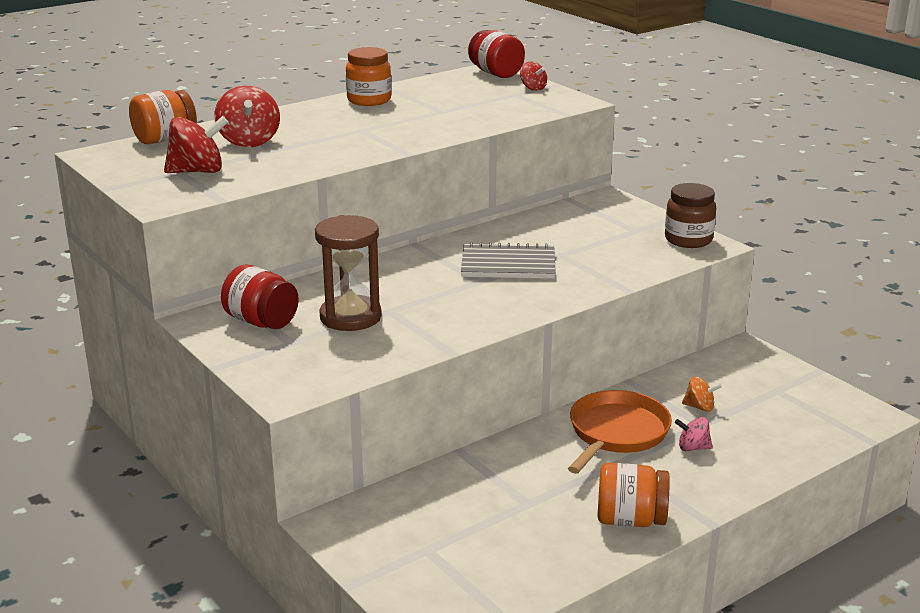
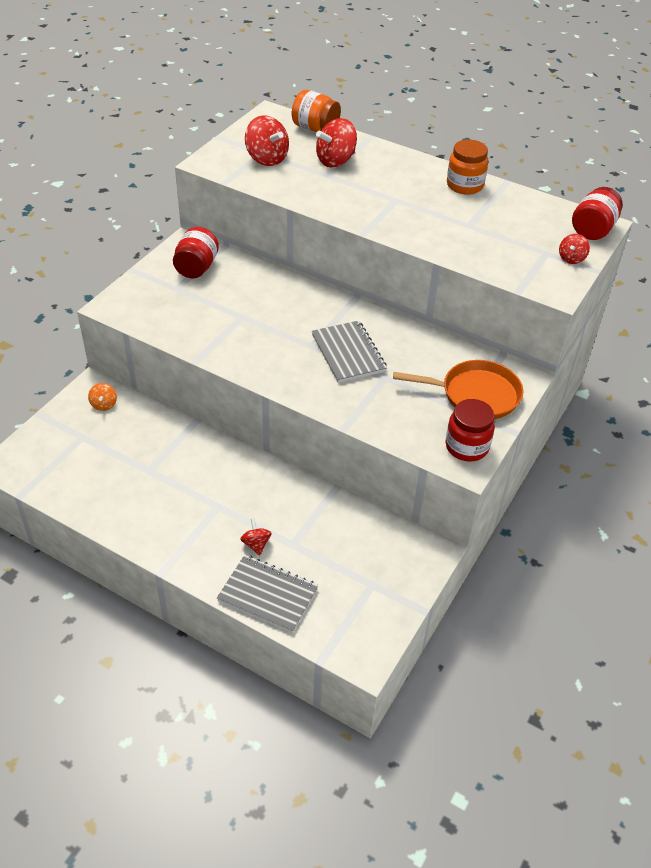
camera: 65 degrees right, 20 degrees up
(350, 317) = (223, 302): brown hourglass -> none
(616, 433) = (256, 496): orange pan -> orange pan (475, 394)
(630, 520) = (148, 526): orange jar -> none
(688, 240) = (467, 447): brown jar -> red jar
(693, 448) = (256, 544): pink spinning top -> red spinning top
(699, 407) = (318, 538): orange spinning top -> orange spinning top (104, 404)
(772, 455) = (268, 595): none -> grey notebook

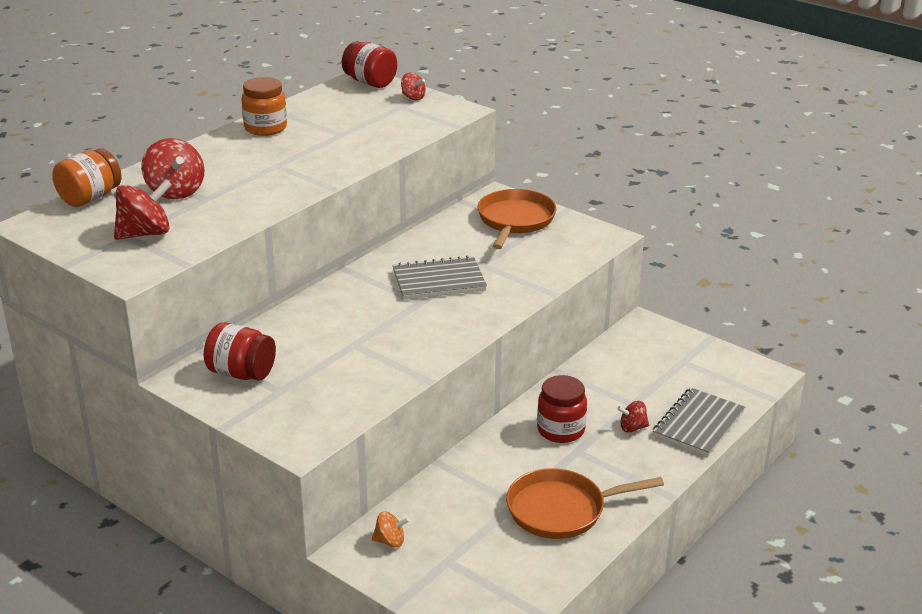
camera: 80 degrees left, 15 degrees down
(140, 498) = (561, 510): none -> orange pan
(467, 447) = (585, 233): red jar -> red jar (560, 430)

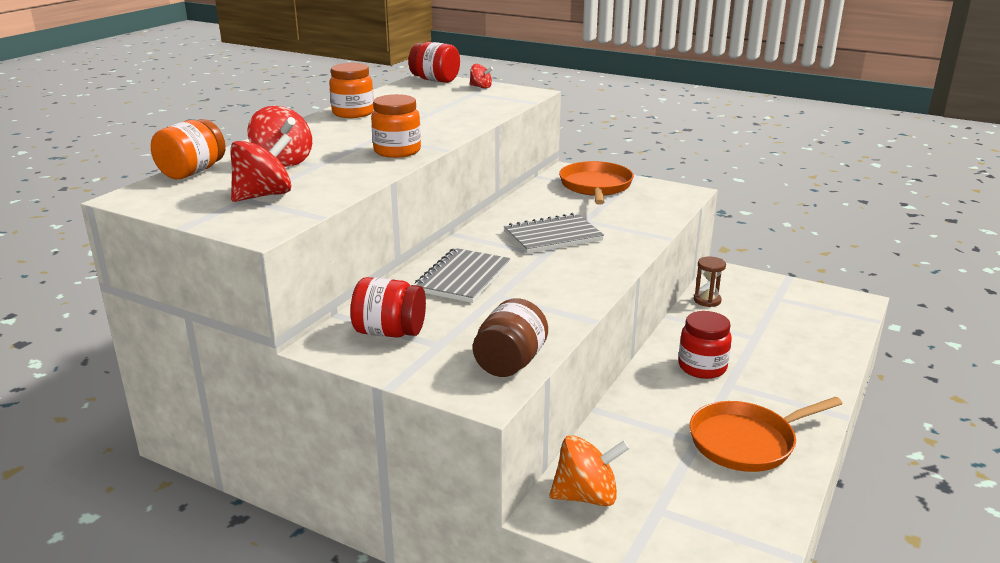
camera: 10 degrees left, 5 degrees down
(287, 187) = (397, 151): none -> orange jar
(334, 416) = (510, 363): none -> brown jar
(390, 541) = (586, 496): orange spinning top -> orange spinning top, size x1.83
(607, 356) = (707, 300): none -> brown hourglass
(632, 428) = (768, 358): red spinning top -> none
(698, 424) = (826, 349): grey notebook -> grey notebook (463, 278)

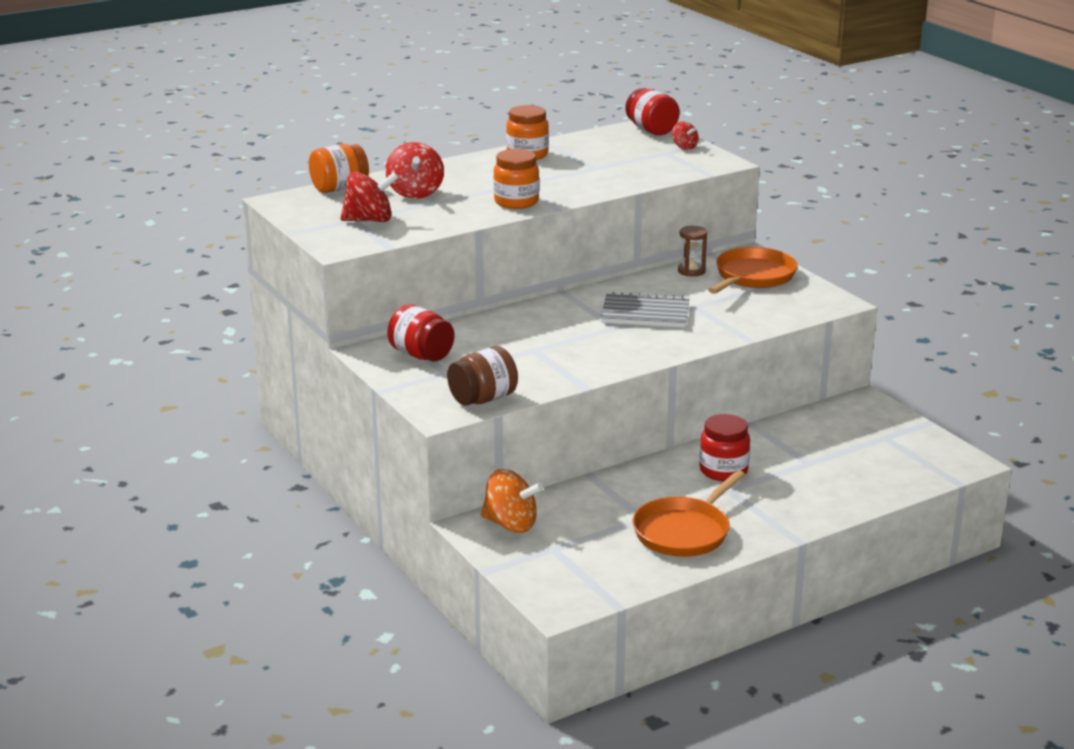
camera: 30 degrees right, 0 degrees up
(463, 278) = (524, 329): grey notebook -> none
(707, 300) = (808, 420): brown hourglass -> brown hourglass (691, 271)
(746, 442) = (684, 531): orange pan -> orange pan turned 60 degrees counterclockwise

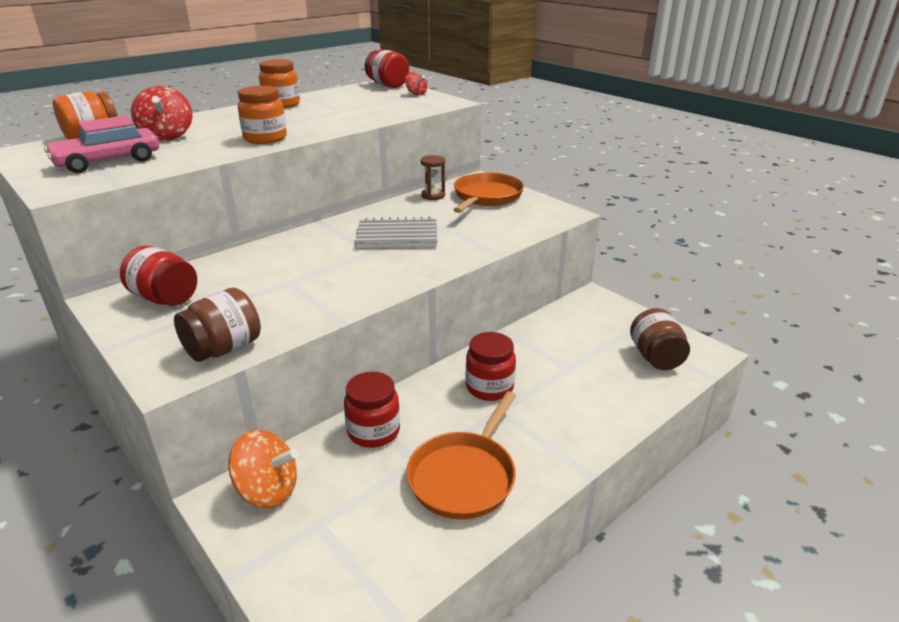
camera: 10 degrees left, 5 degrees up
(369, 220) = (108, 161): red spinning top -> pink car
(605, 494) = (373, 431): none -> red jar
(907, 461) = (655, 357): none -> brown jar

